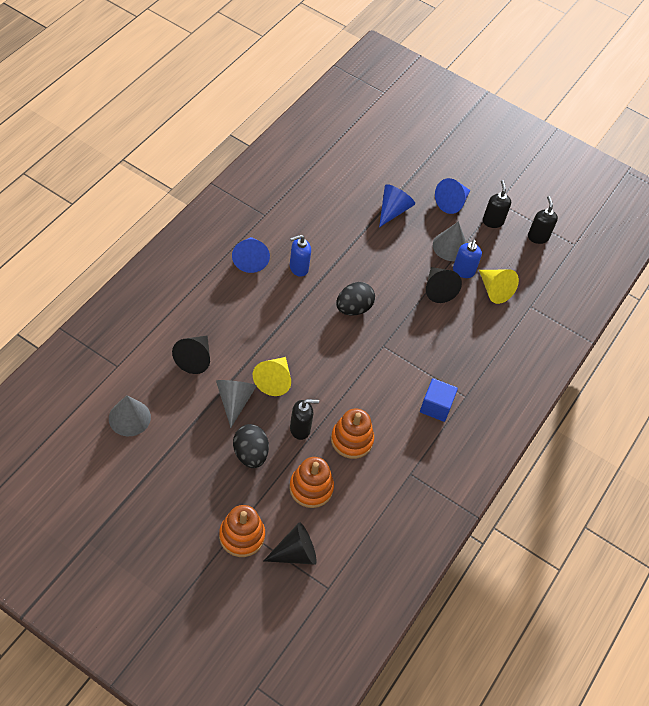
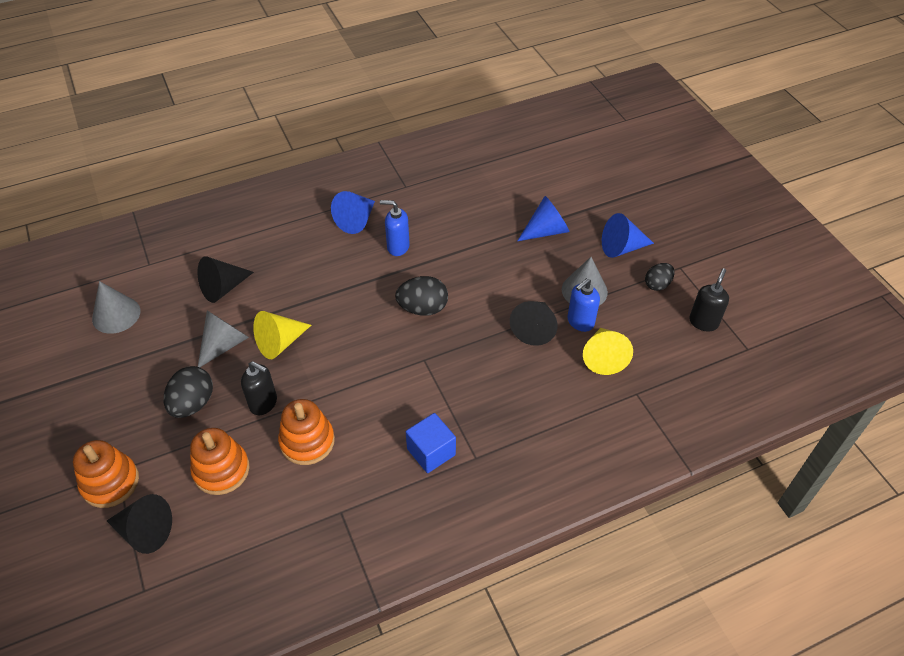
camera: 40 degrees right, 5 degrees down
(493, 221) = (657, 284): black soap dispenser -> black egg

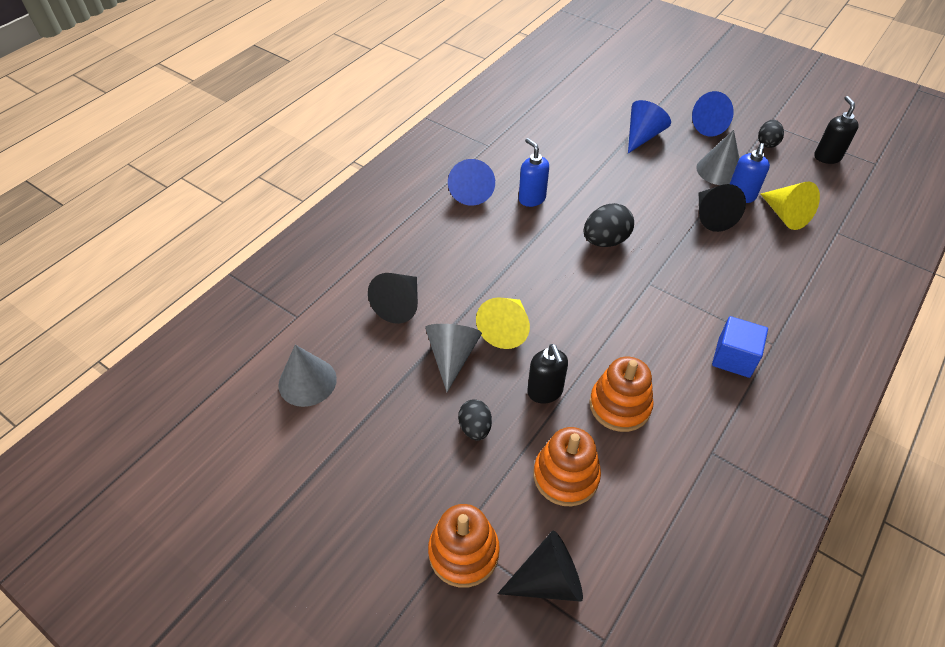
camera: 30 degrees left, 0 degrees up
(193, 404) = (475, 428): black egg -> black egg, size x0.65
(263, 403) = (545, 392): black soap dispenser -> black soap dispenser turned 75 degrees clockwise
(398, 247) = (531, 198): blue soap dispenser -> blue soap dispenser turned 75 degrees clockwise

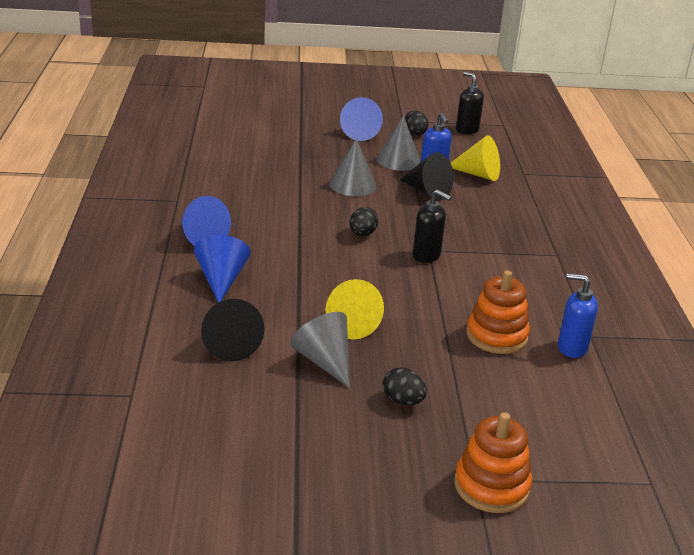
camera: 40 degrees left, 20 degrees down
(307, 381) = (205, 439): grey cone -> grey cone (352, 185)
(531, 198) = (264, 226): blue soap dispenser -> blue soap dispenser (571, 348)
(545, 392) = (431, 352): black soap dispenser -> black soap dispenser (426, 256)
(548, 580) = (572, 469): black cone -> none
(566, 476) = (509, 398): orange stacking toy -> none
(605, 241) = (362, 234): black egg -> black egg, size x0.65
(642, 136) = (312, 155): blue cone -> blue cone (221, 280)
(734, 358) = (541, 273): blue cube -> none

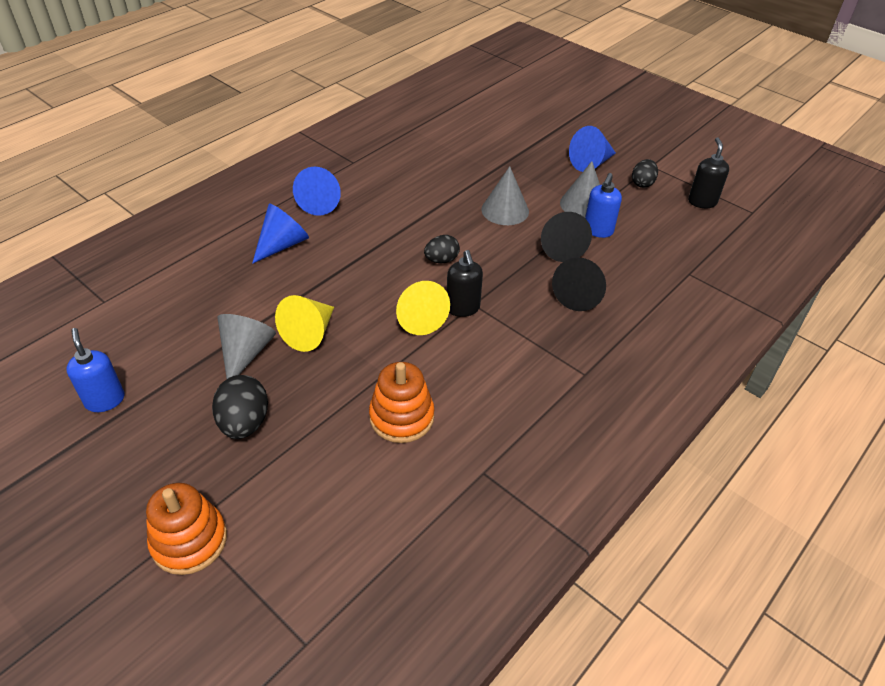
camera: 45 degrees right, 15 degrees up
(230, 344) = (210, 300): black cone -> black cone (579, 295)
(403, 401) = (244, 423): black egg -> black egg, size x1.54
(478, 174) = (639, 253): yellow cone -> yellow cone (418, 317)
(571, 348) = (446, 472): blue soap dispenser -> blue soap dispenser (105, 400)

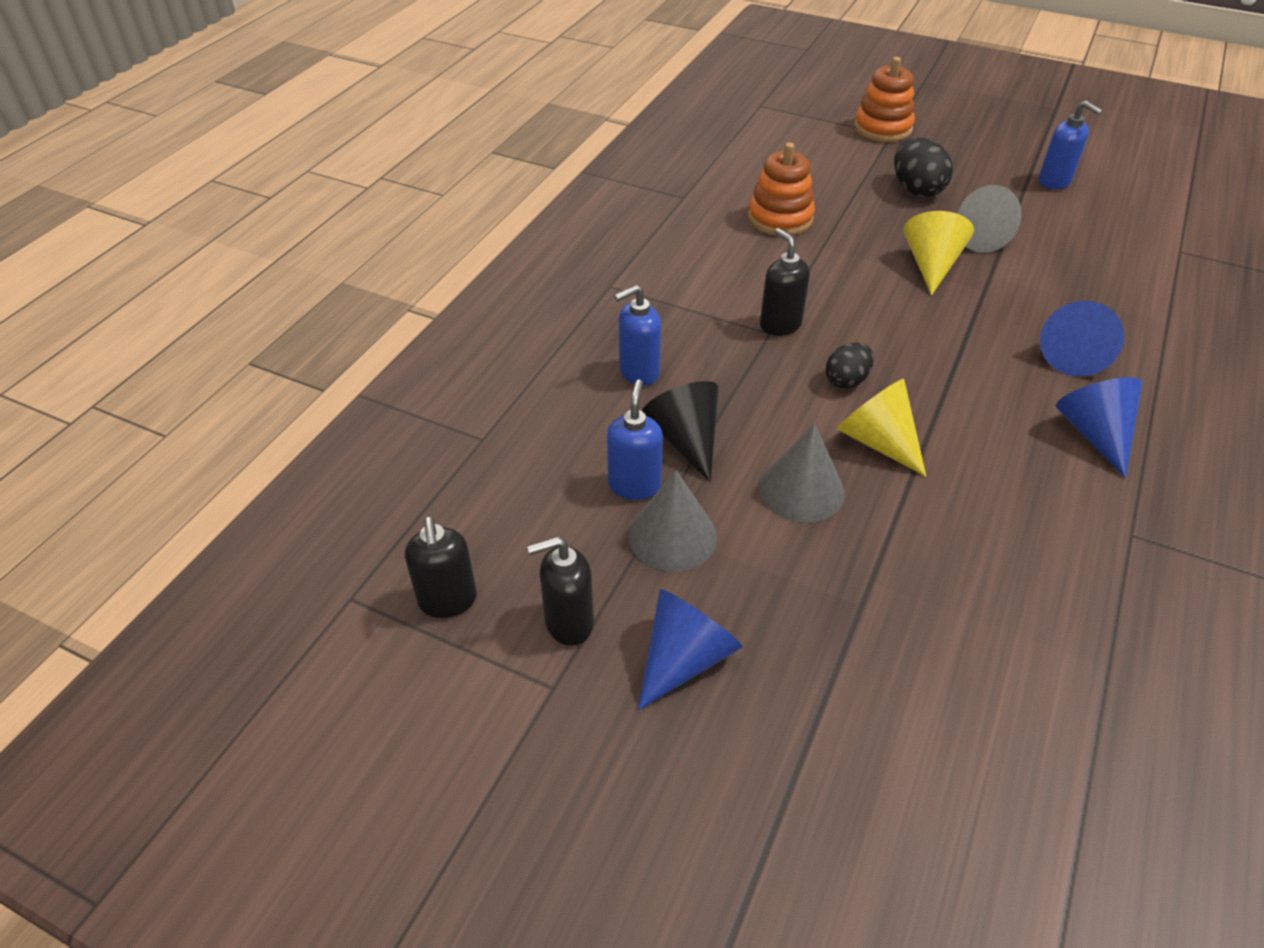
camera: 165 degrees right, 0 degrees up
(418, 317) = (826, 304): yellow cone -> yellow cone (877, 441)
(579, 295) = (638, 372): black cone -> blue soap dispenser
(642, 183) = (568, 623): black egg -> black soap dispenser

